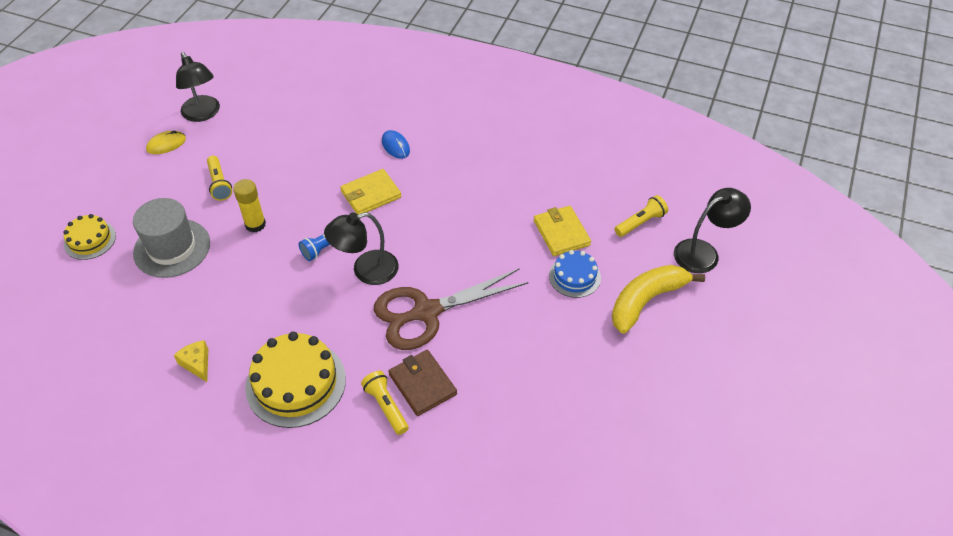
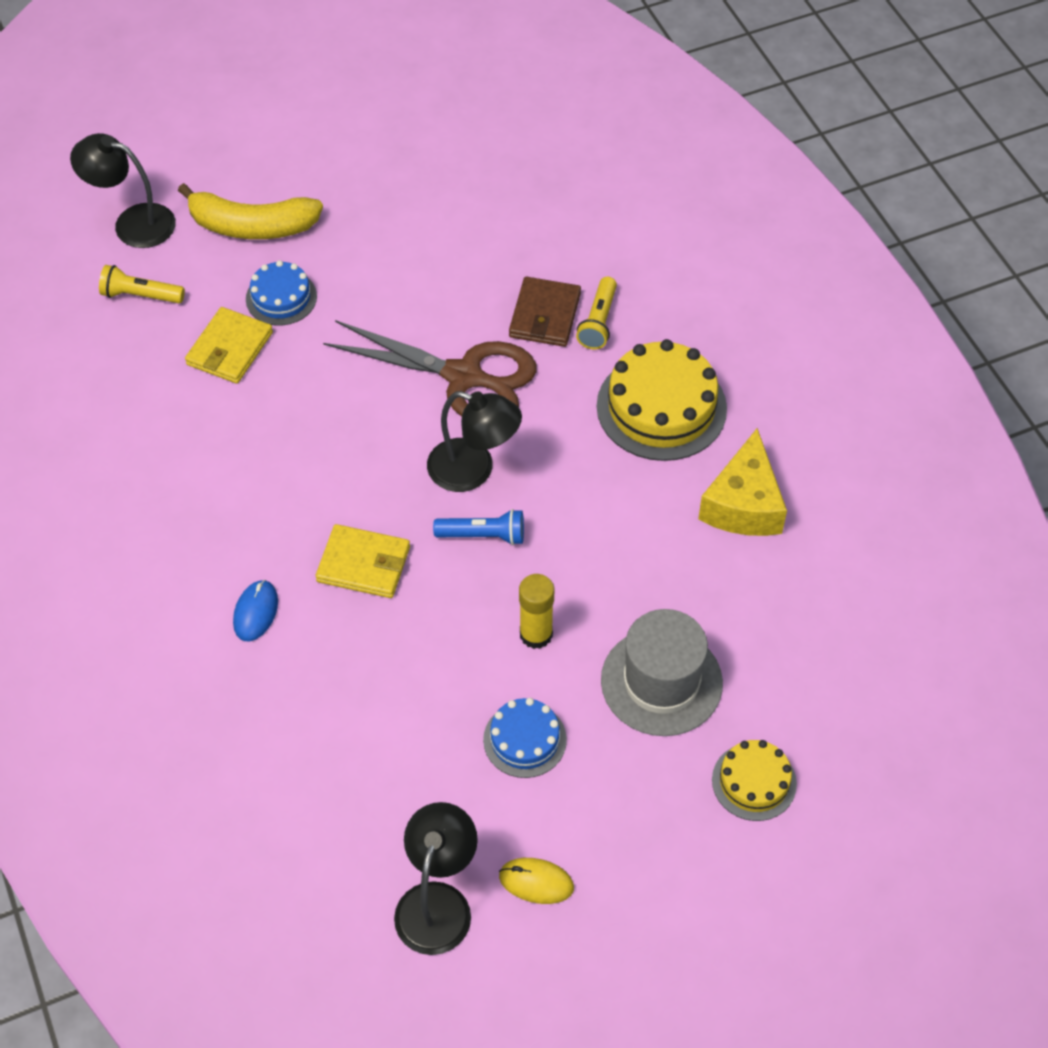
camera: 135 degrees left, 5 degrees up
(197, 364) = (743, 504): yellow cheese -> yellow cheese, size x1.87
(219, 184) = (525, 739): yellow flashlight -> blue cake

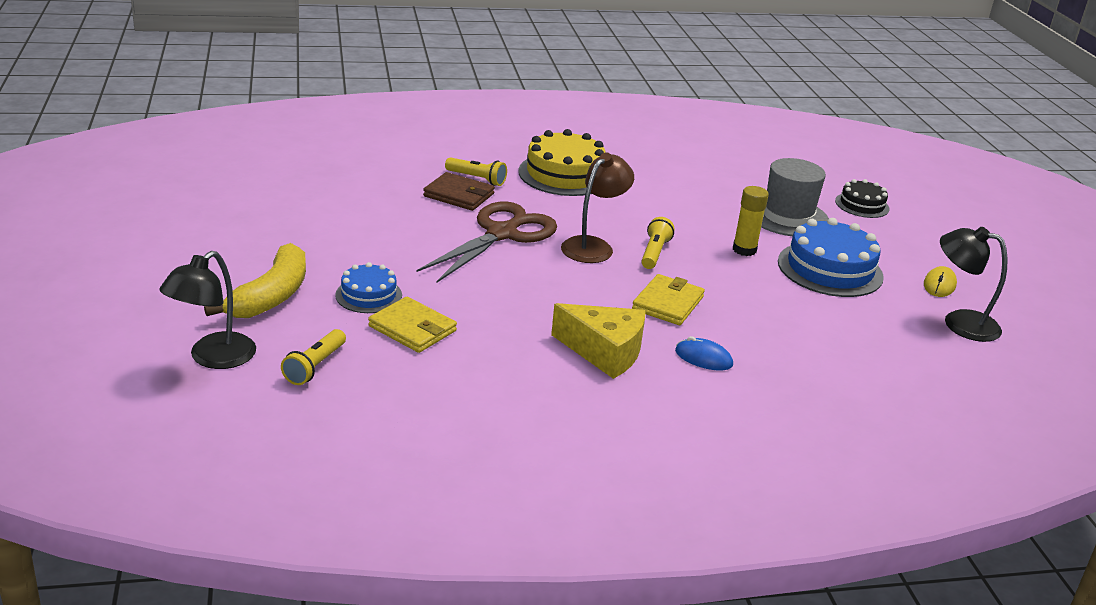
camera: 80 degrees left, 25 degrees down
(473, 470) = (593, 246): black lamp -> brown lamp
(483, 535) = (654, 253): blue flashlight -> yellow flashlight
(525, 739) = (830, 269): blue cake -> blue cake, size x1.75
(743, 504) = (655, 166): yellow cheese -> yellow cheese (604, 352)
(754, 781) = (862, 205): yellow cake -> black cake

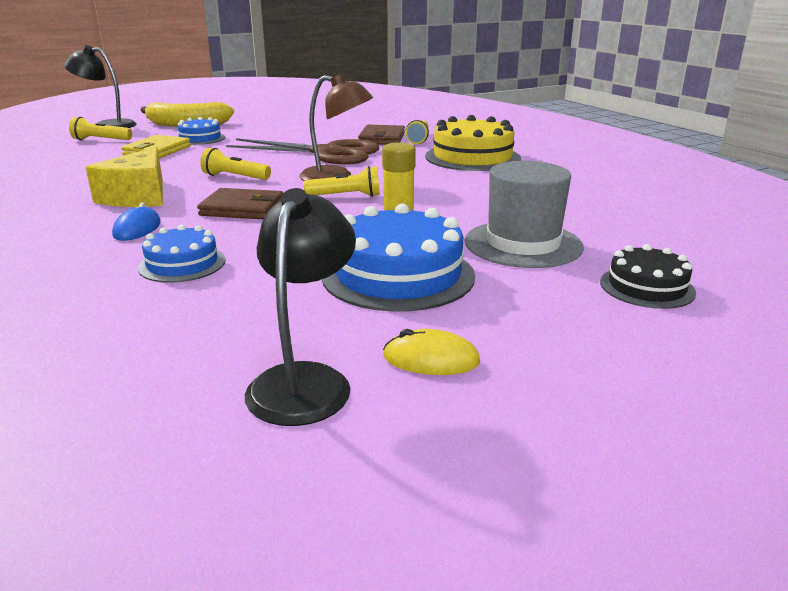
camera: 75 degrees right, 5 degrees down
(563, 294) = (235, 177): none -> yellow flashlight
(667, 303) = (242, 208): yellow wallet -> brown wallet
(791, 343) = (182, 264): none -> blue cake

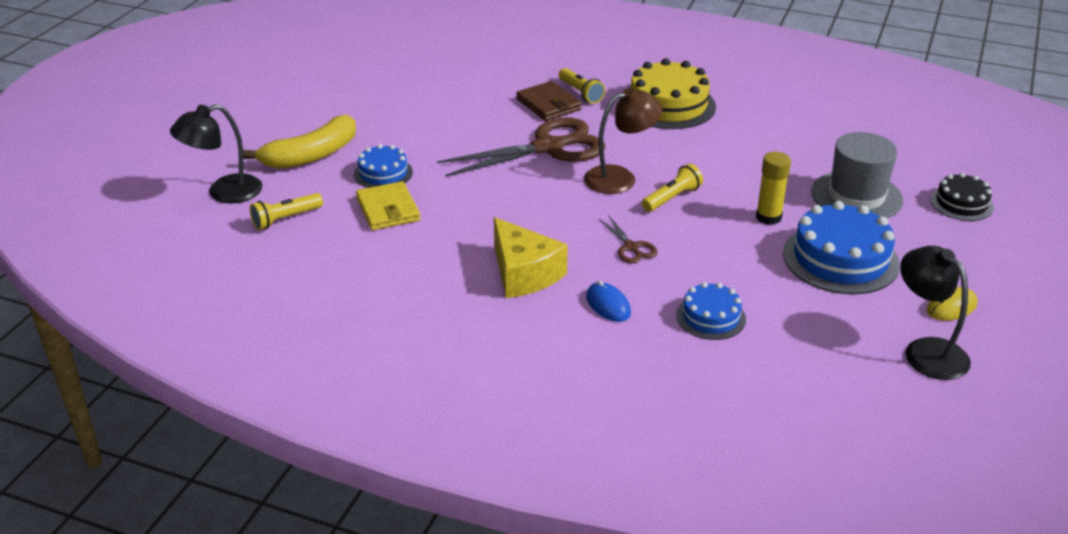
camera: 40 degrees left, 10 degrees up
(235, 177) = (543, 214): yellow flashlight -> none
(242, 208) = (631, 247): brown wallet -> brown scissors

